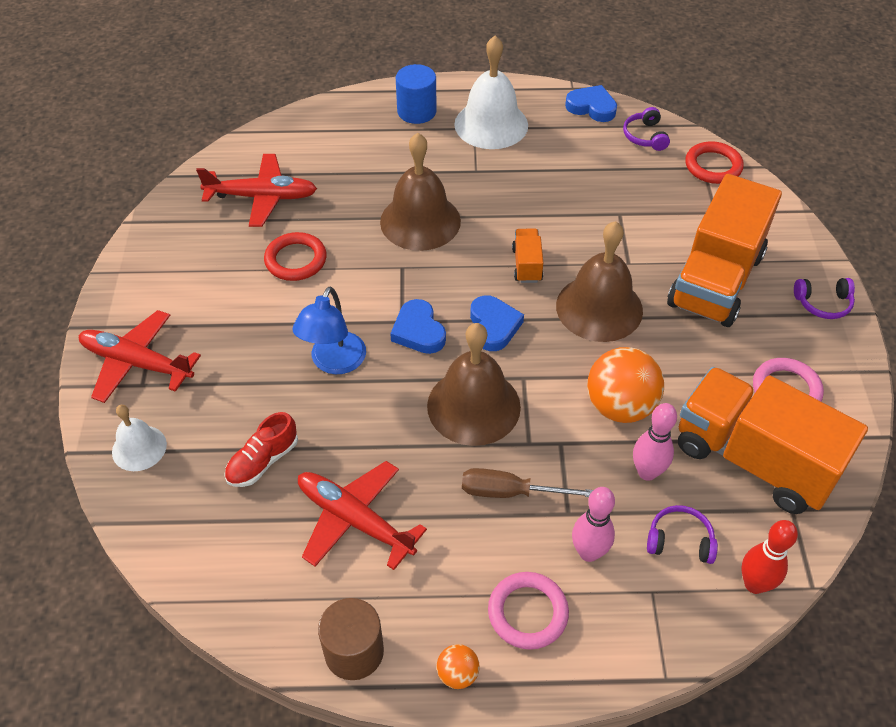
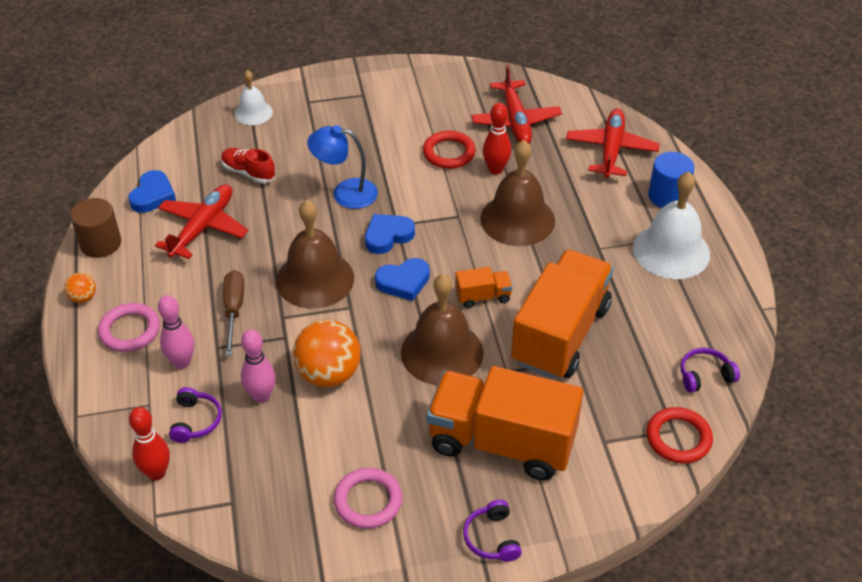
camera: 80 degrees right, 5 degrees down
(137, 363) = (326, 95): red plane -> red plane (611, 150)
(337, 225) = (496, 169): none -> red bowling pin
(591, 107) = (734, 327): blue heart -> blue heart (153, 195)
(753, 459) = (283, 473): orange truck -> orange truck (560, 334)

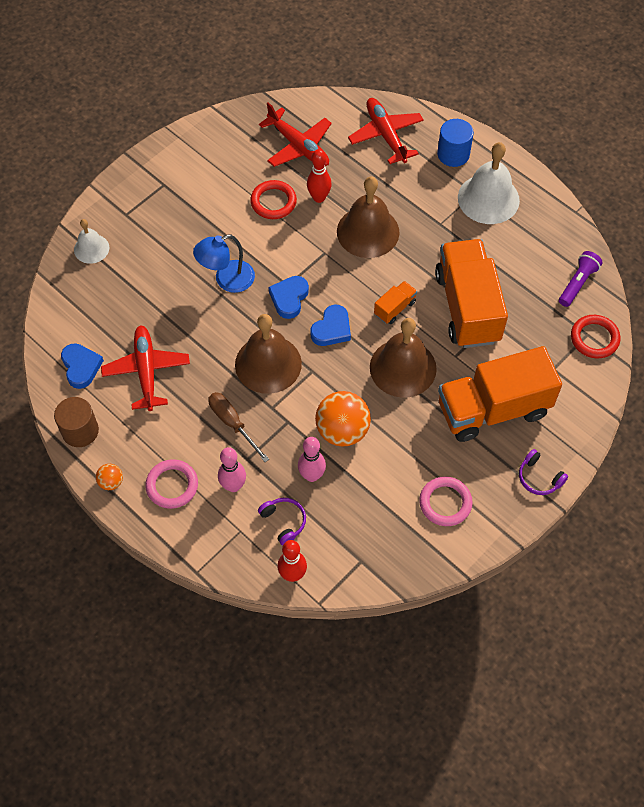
camera: 35 degrees left, 15 degrees up
(248, 172) = (137, 304): red shoe -> none
(705, 375) = (577, 283): purple headphones -> purple flashlight

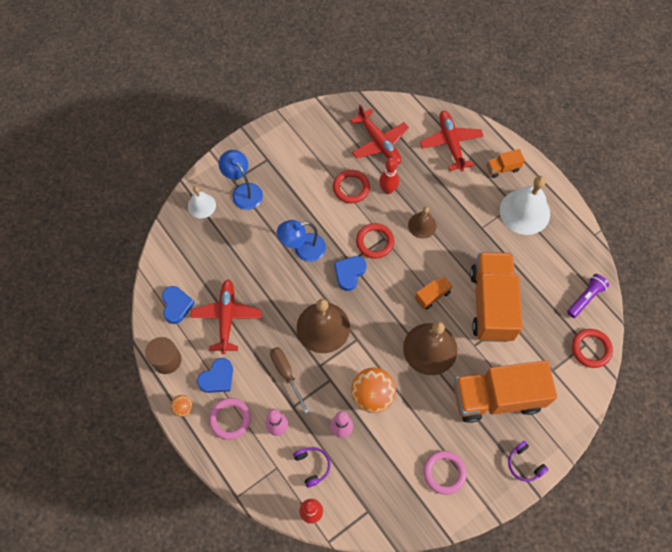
camera: 10 degrees right, 5 degrees up
(141, 225) = (243, 191): none -> blue lamp
(313, 258) = (374, 242): none -> red ring
(332, 329) = (379, 305): blue heart -> blue heart (217, 378)
(368, 231) = (422, 225): brown bell -> brown bell, size x0.56
(453, 154) = (502, 168): blue cylinder -> orange truck

